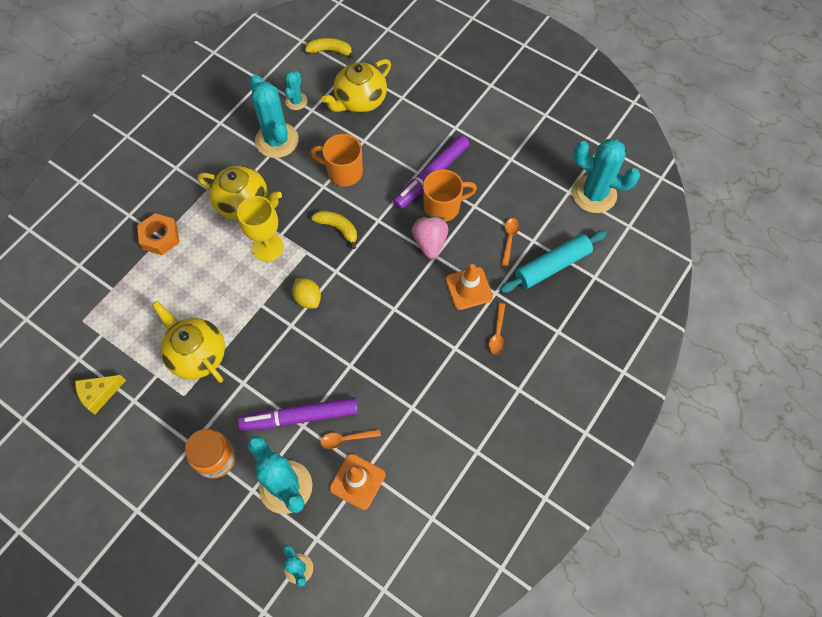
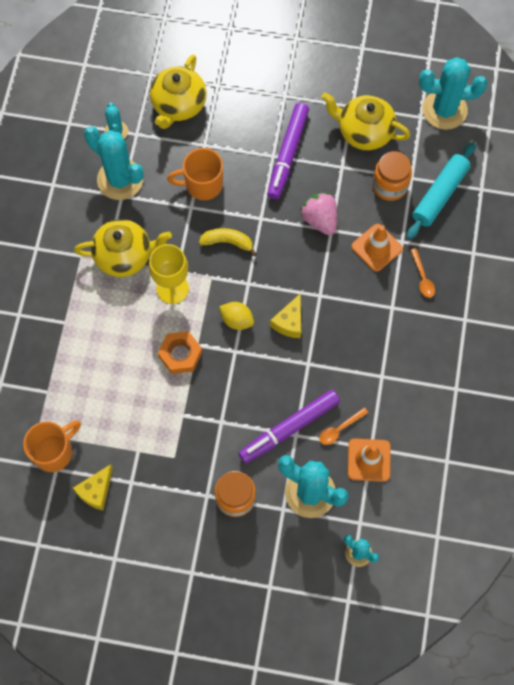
camera: 25 degrees left, 5 degrees up
(160, 237) = (63, 323): orange nut -> orange nut (180, 354)
(197, 354) = (164, 415): yellow teapot -> yellow teapot (364, 132)
(330, 51) = (120, 64): yellow banana -> none
(353, 320) = (289, 322): none -> yellow cheese
(443, 207) = (314, 180): orange mug -> orange mug (54, 451)
(509, 239) = (390, 185): orange spoon -> orange jar

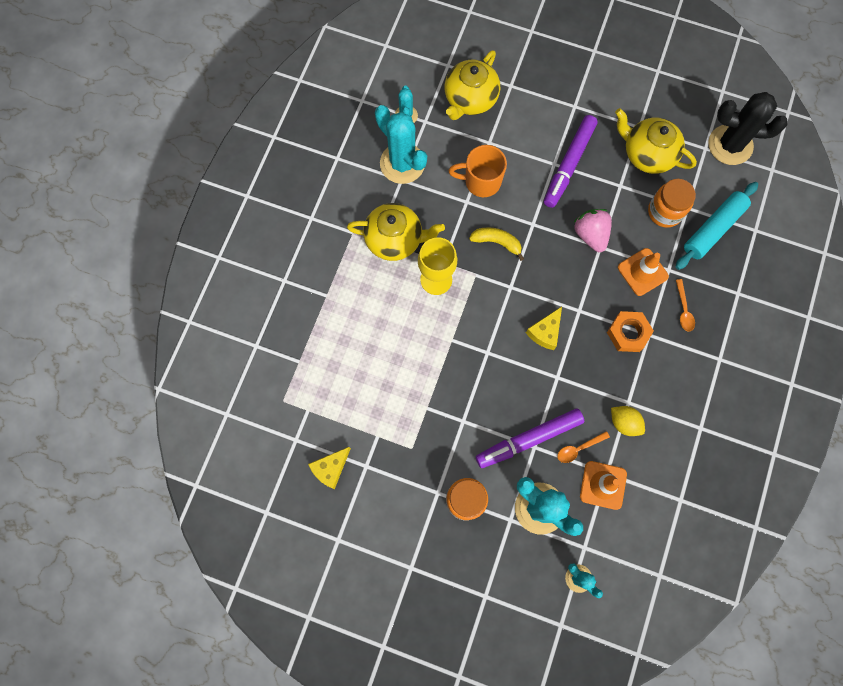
camera: 10 degrees right, 5 degrees up
(54, 451) = (296, 422): orange mug -> none
(180, 354) = (433, 346): orange nut -> orange nut (628, 333)
(237, 320) = (494, 321): yellow lemon -> yellow lemon (624, 422)
(444, 110) = (730, 145): turquoise cactus -> black cactus

